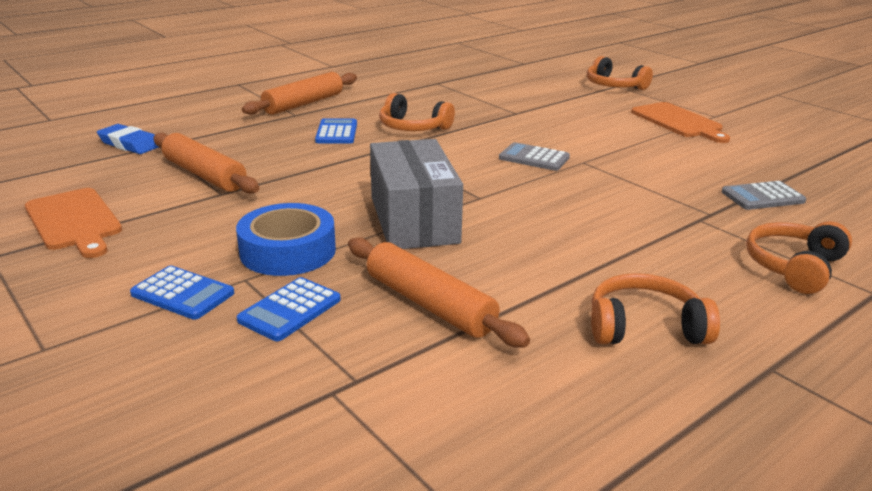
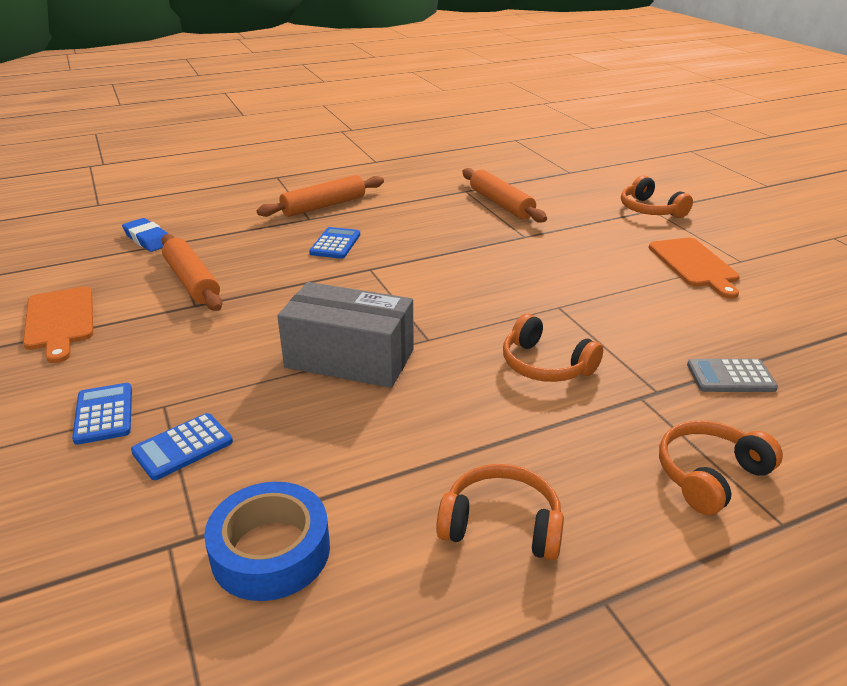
camera: 15 degrees right, 5 degrees up
(182, 294) = (104, 414): blue calculator -> blue calculator turned 150 degrees counterclockwise
(288, 251) = (217, 379): blue tape -> blue tape (271, 551)
(413, 127) = (411, 245): orange headphones -> orange headphones (545, 365)
(414, 220) = (350, 358): grey box -> grey box turned 75 degrees counterclockwise
(430, 304) = (309, 461): orange rolling pin -> orange rolling pin (501, 204)
(534, 158) = (510, 296): grey calculator -> none

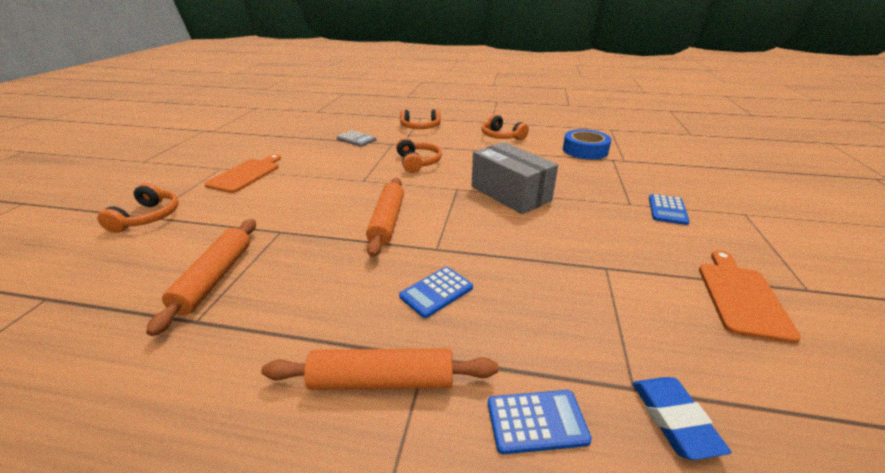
camera: 145 degrees left, 0 degrees up
(182, 447) = (618, 184): blue calculator -> blue calculator (536, 422)
(192, 281) = (607, 298): orange rolling pin -> orange rolling pin (387, 221)

